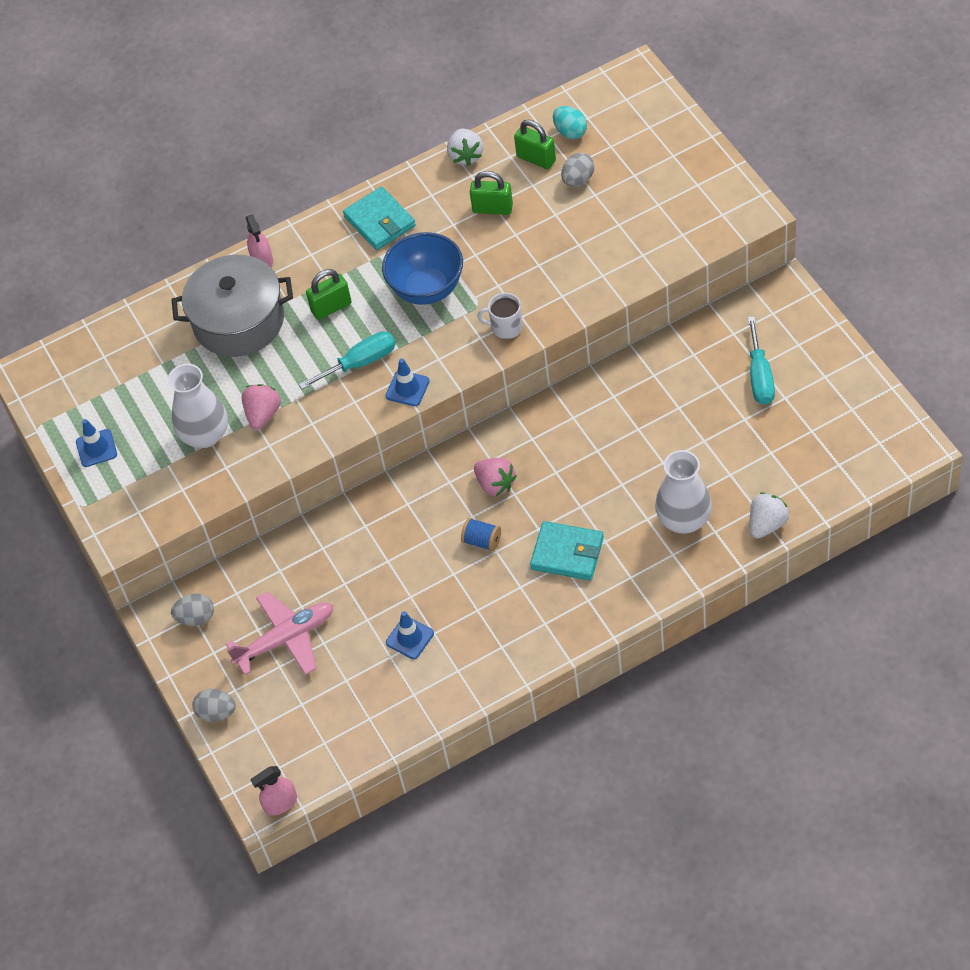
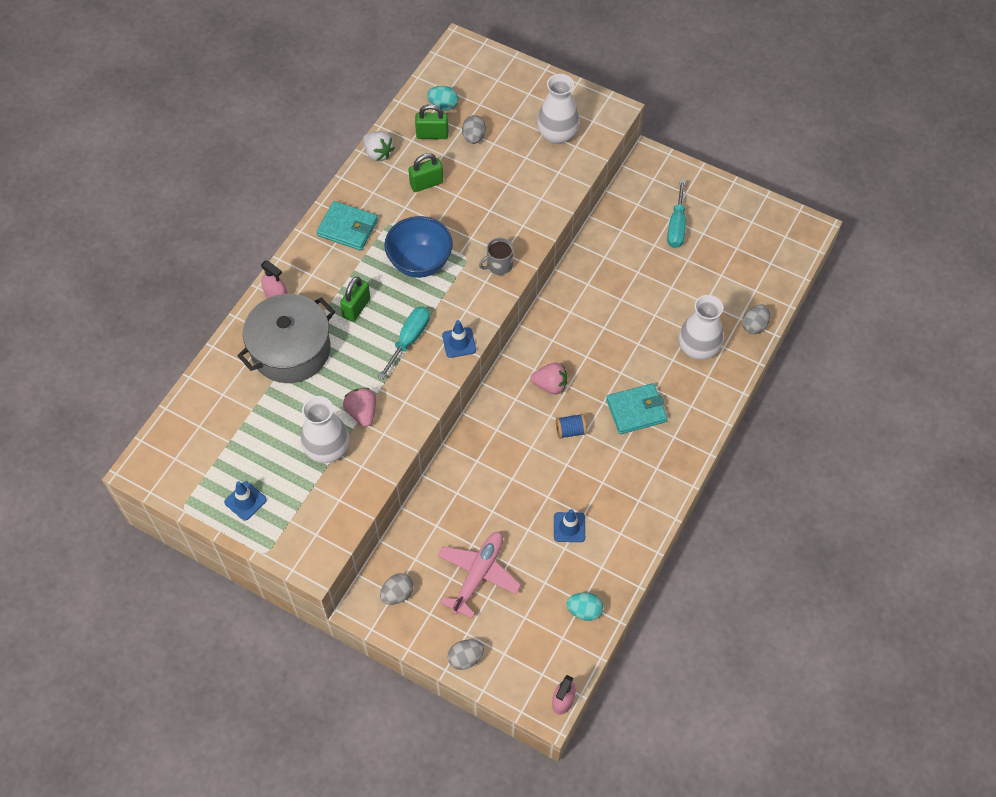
camera: 40 degrees left, 5 degrees up
(364, 728) = (584, 611): none -> turquoise egg
(506, 327) = (499, 265): white mug -> grey mug
(671, 213) = (557, 135): none -> white vase
(760, 376) = (676, 226): turquoise screwdriver -> turquoise screwdriver turned 45 degrees clockwise
(767, 524) = (754, 325): white strawberry -> grey egg

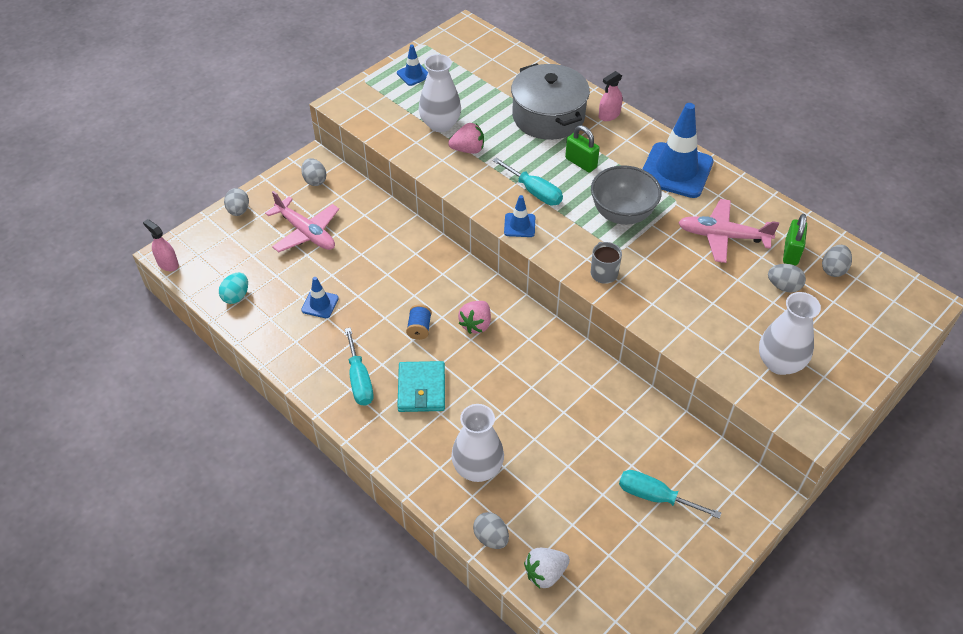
camera: 105 degrees right, 10 degrees down
(347, 228) = (676, 170): turquoise wallet -> blue traffic cone
(378, 153) = (769, 207): white strawberry -> white strawberry (545, 573)
(420, 263) = (622, 214): blue bowl -> grey bowl
(426, 183) = (723, 236): green padlock -> pink plane
(443, 105) = (833, 269): turquoise egg -> grey egg
(644, 463) = (359, 380): none -> turquoise screwdriver

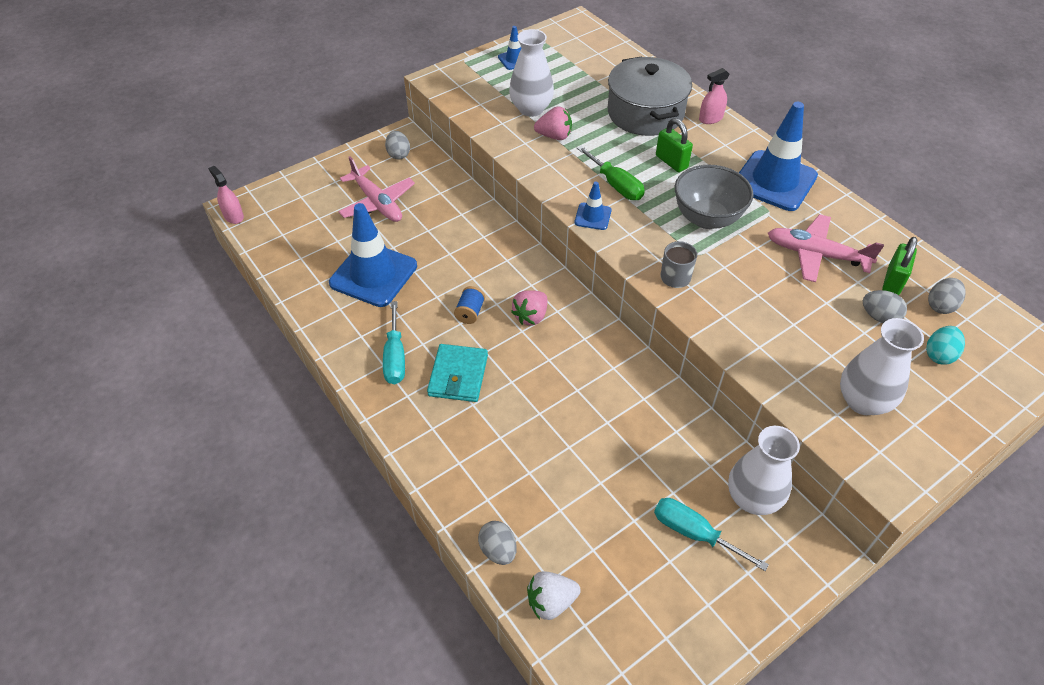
camera: 10 degrees right, 0 degrees up
(236, 296) = (292, 256): turquoise egg -> turquoise egg (939, 355)
(238, 211) = (316, 174): grey egg -> none
(320, 304) = (373, 274): blue traffic cone -> blue traffic cone, size x2.15
(477, 468) = (500, 469): white vase -> white vase (752, 498)
(534, 192) = (615, 185): turquoise screwdriver -> green screwdriver

